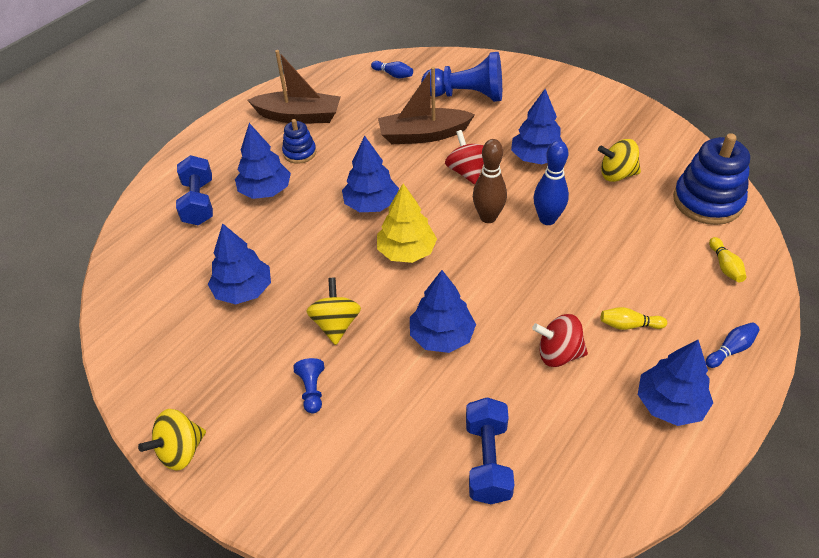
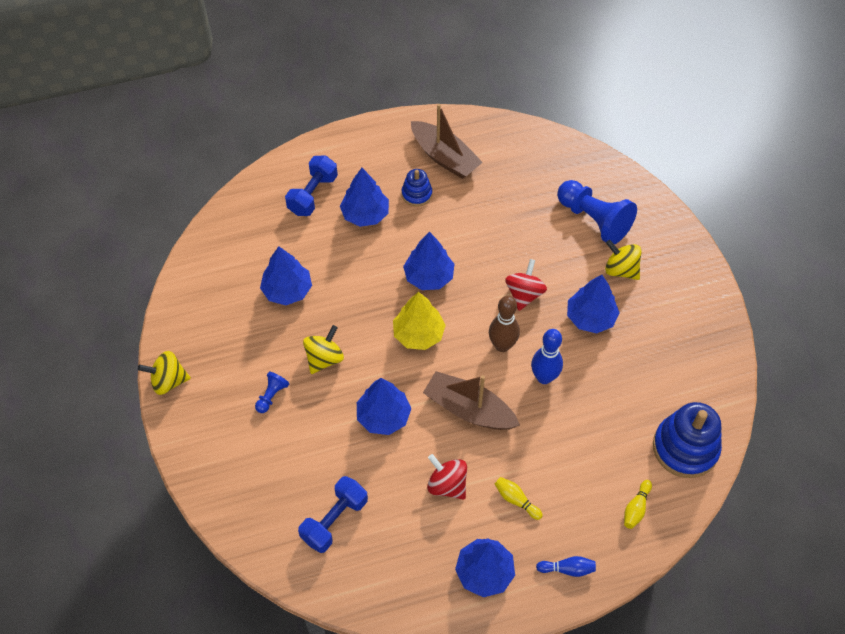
camera: 35 degrees right, 10 degrees up
(393, 75) = (553, 160): blue bowling pin -> none
(423, 135) = (523, 237): brown boat -> brown boat (469, 409)
(616, 175) = (638, 375): yellow spinning top -> yellow spinning top (620, 270)

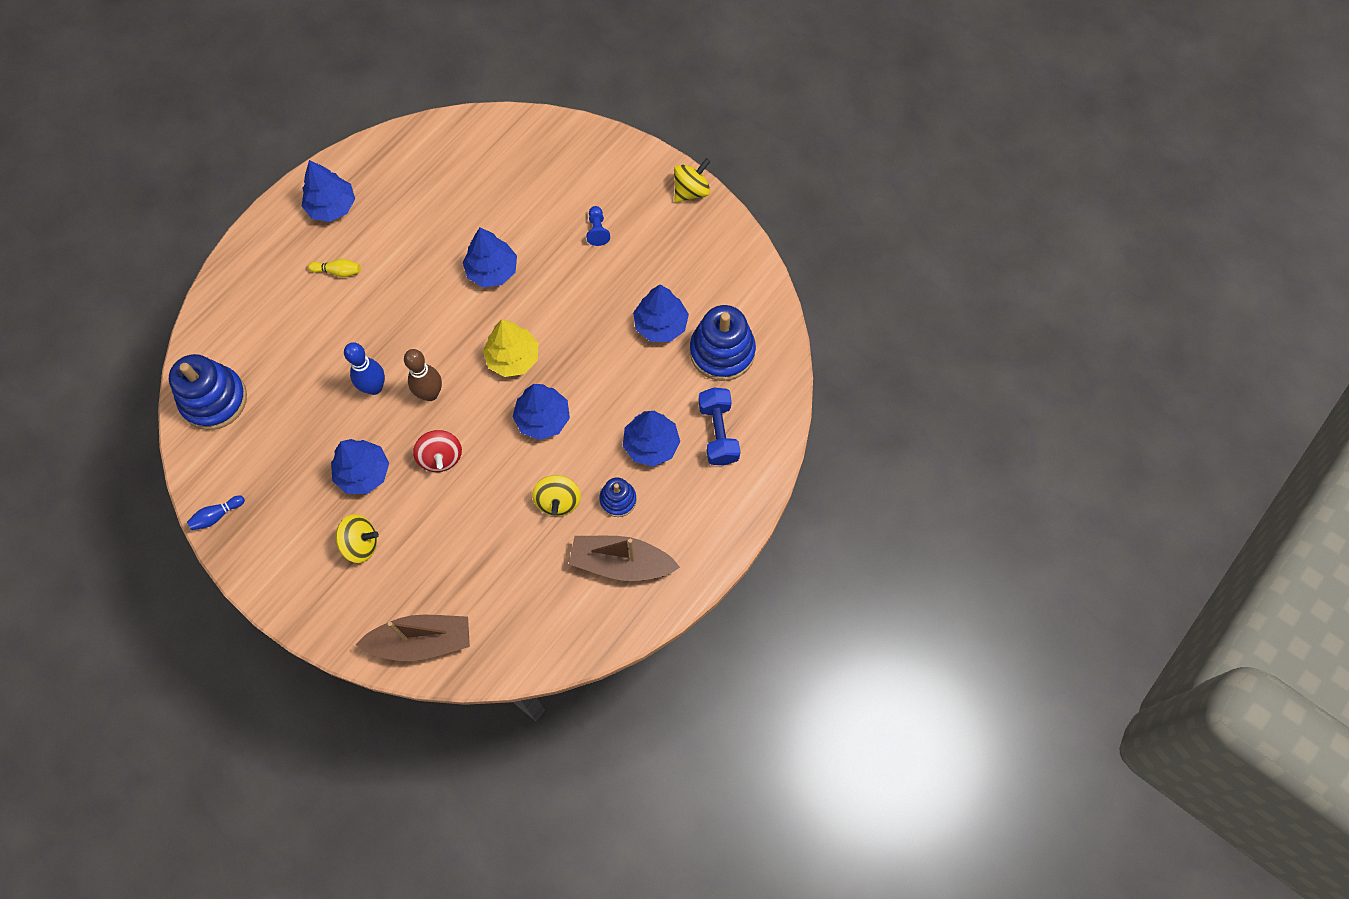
camera: 145 degrees right, 10 degrees up
(261, 244) = (722, 352): none -> blue stacking toy
(324, 358) = (579, 286): yellow spinning top -> yellow spinning top (558, 501)
(334, 520) = (473, 173): blue dumbbell -> none
(447, 484) = (402, 250): red spinning top -> none
(469, 409) = (423, 319): brown boat -> brown boat (421, 641)
(567, 569) = (267, 246): blue bowling pin -> blue bowling pin (217, 516)
(594, 220) = (419, 586): blue pawn -> none
(636, 508) = (234, 323): yellow bowling pin -> none

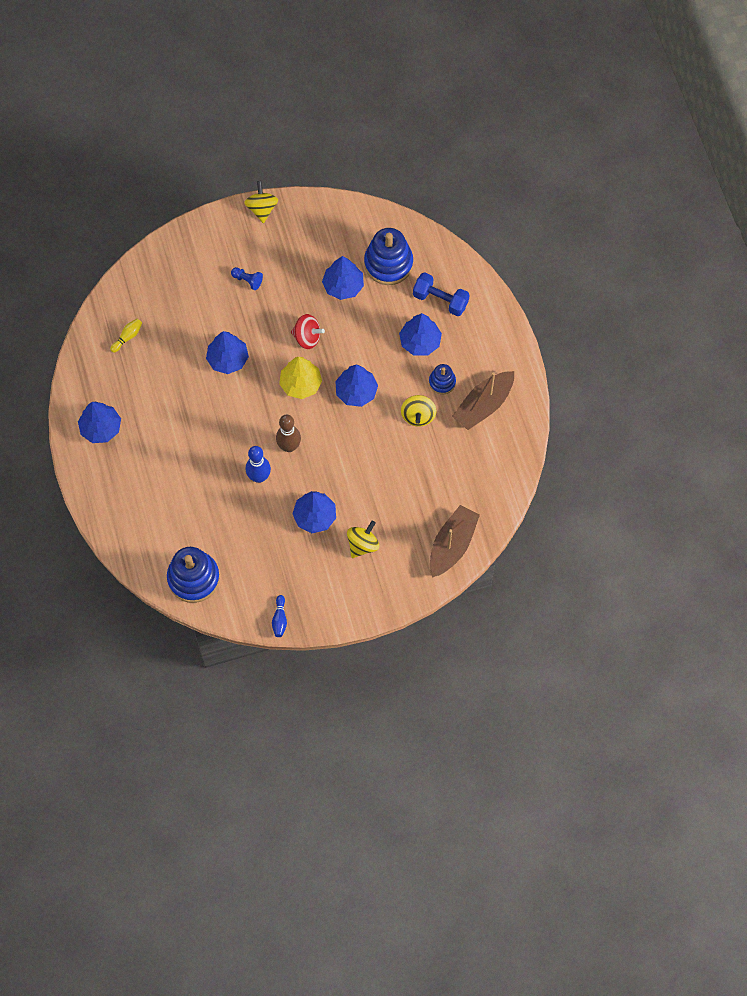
camera: 55 degrees left, 0 degrees up
(338, 271) = (155, 452): yellow bowling pin -> yellow bowling pin (127, 337)
(441, 457) = (338, 465): red spinning top -> red spinning top (307, 337)
(558, 501) = (418, 416): yellow spinning top -> yellow spinning top turned 60 degrees clockwise

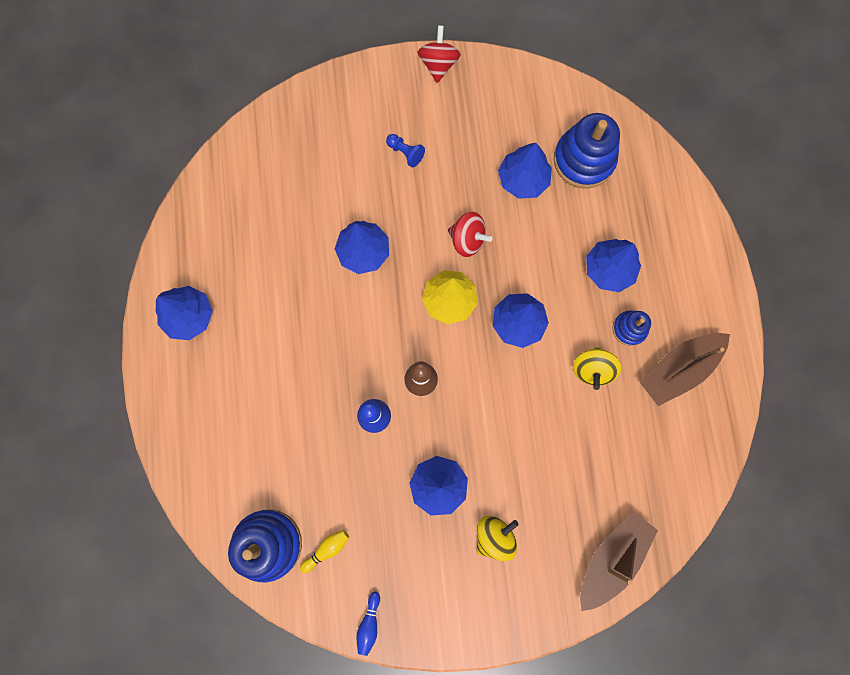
camera: 10 degrees right, 10 degrees up
(127, 337) = (245, 202): yellow bowling pin -> yellow bowling pin (327, 549)
(262, 209) = (438, 64): yellow spinning top -> red spinning top
(440, 300) = (642, 218): blue dumbbell -> none

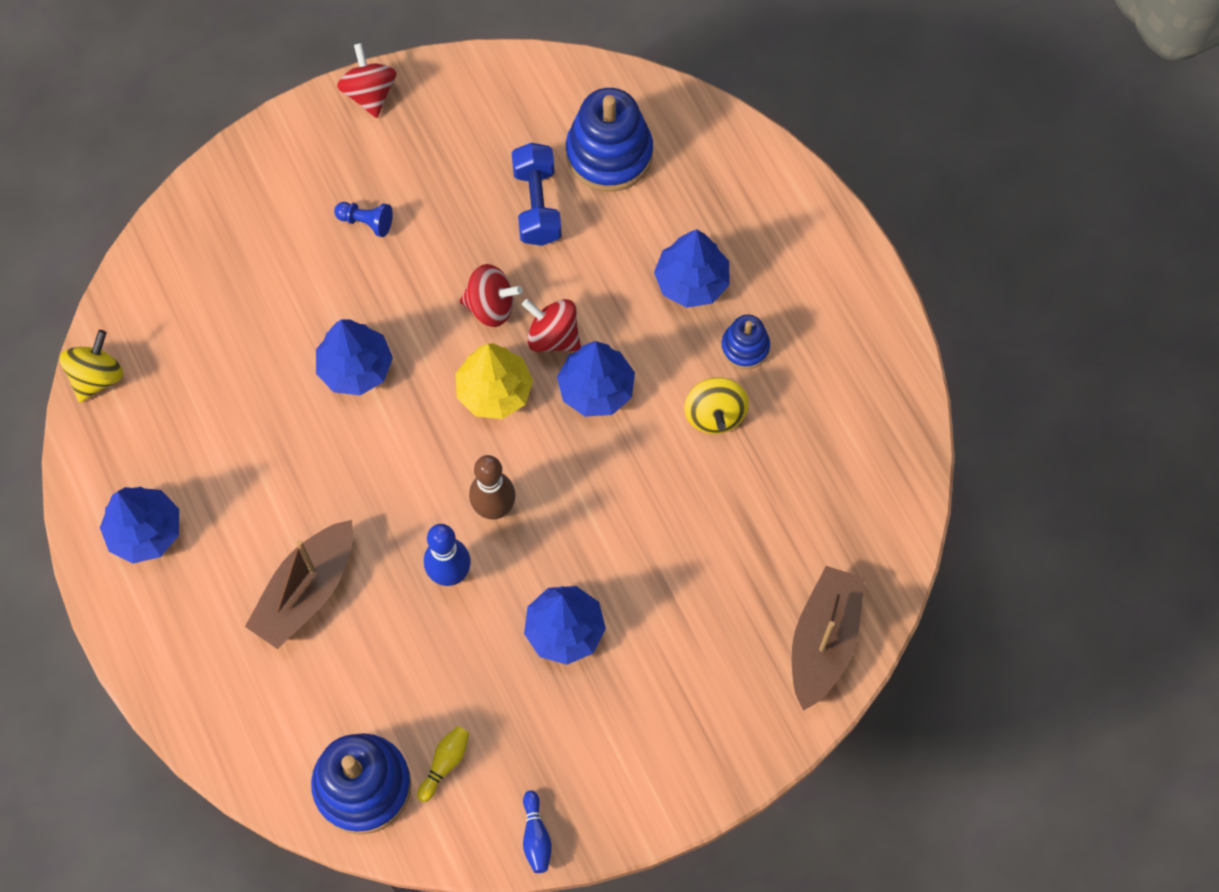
camera: 20 degrees left, 10 degrees down
(494, 536) = (661, 668): yellow spinning top -> yellow spinning top (97, 377)
(501, 275) = (553, 336): none -> red spinning top
(523, 179) = (537, 205): blue tree -> blue dumbbell
(678, 369) = (826, 376): brown boat -> brown boat (306, 591)

